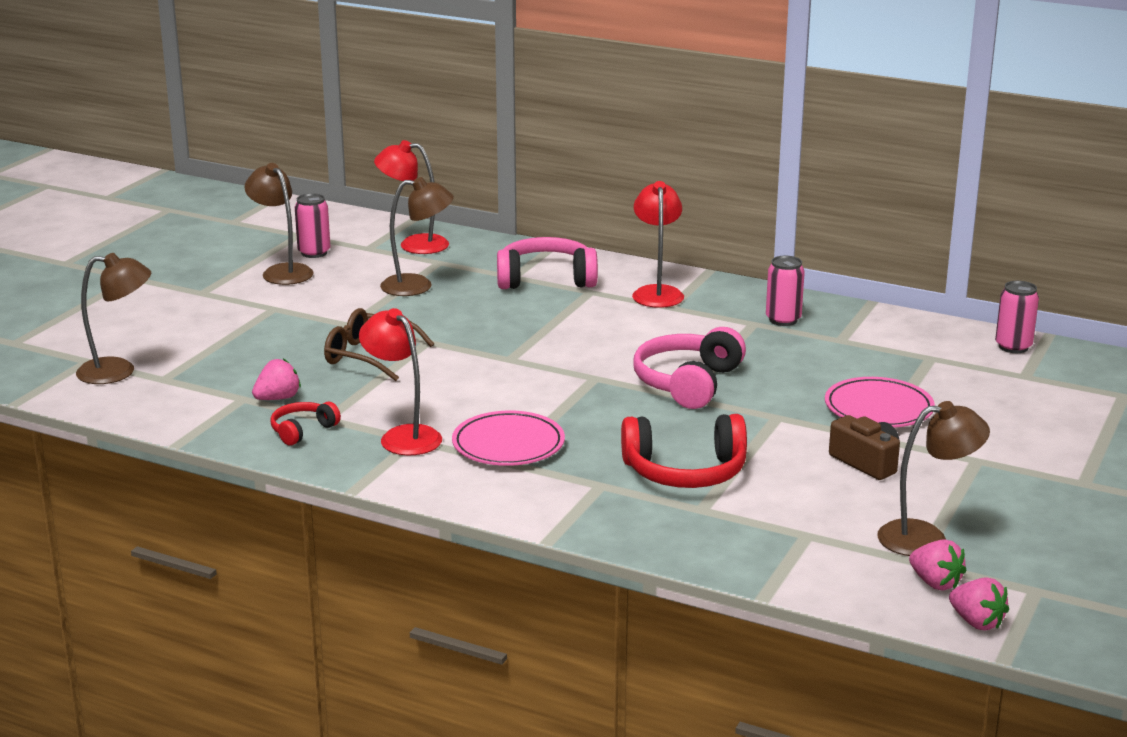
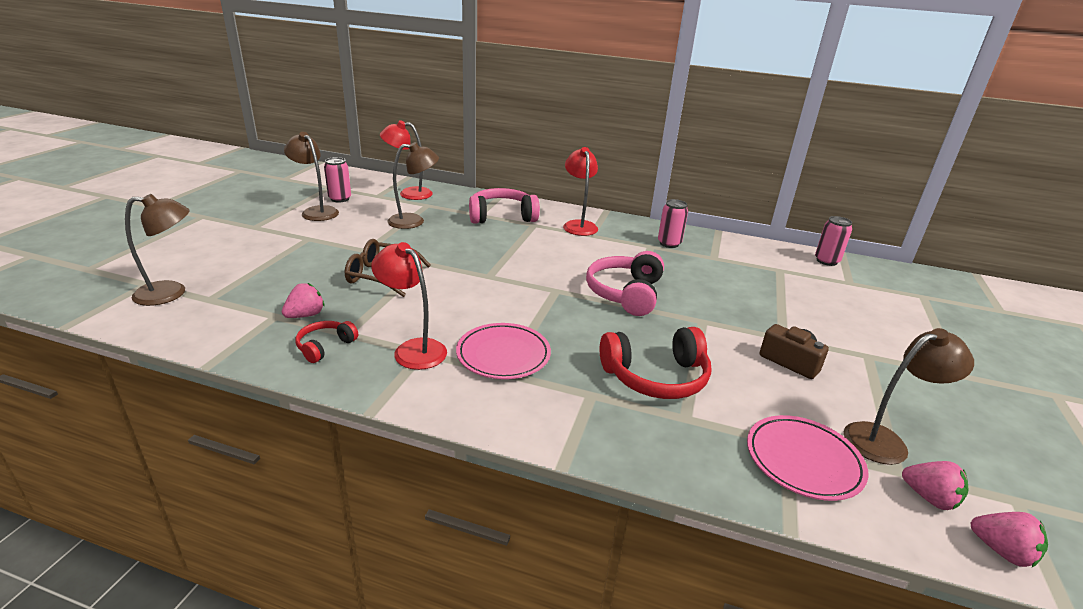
camera: 10 degrees left, 5 degrees up
(878, 409) = (770, 312): pink plate -> pink plate (803, 461)

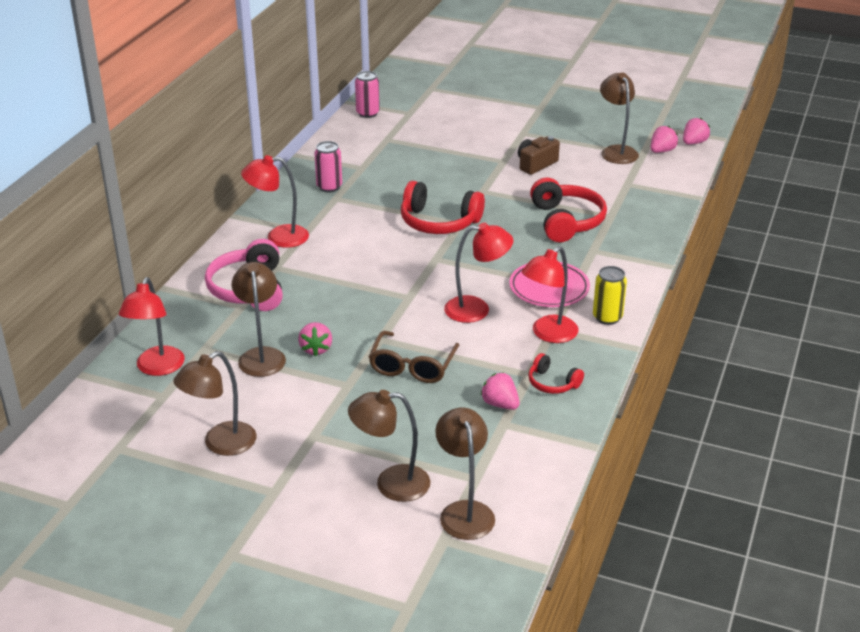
camera: 85 degrees left, 5 degrees up
(230, 265) = (391, 484): none -> brown lamp
(340, 199) = (172, 430): pink can -> none
(417, 239) = (316, 349): none -> pink strawberry
(438, 394) = (607, 317): none -> yellow can
(465, 309) = (476, 309): none -> red lamp
(625, 293) = (439, 222): pink headphones -> red headphones
(803, 461) = (642, 182): pink plate -> none

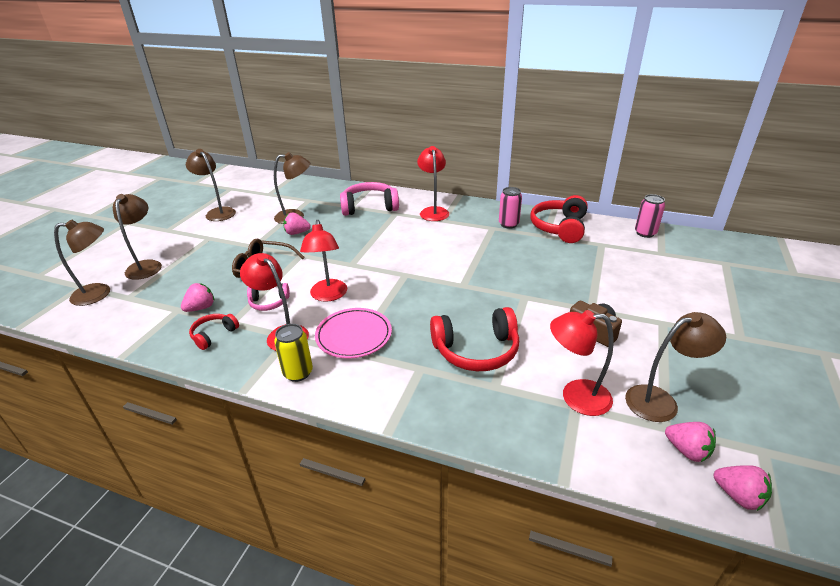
camera: 90 degrees right, 0 degrees up
(157, 368) = (294, 190): red lamp -> red lamp (575, 397)
(439, 222) = (463, 274): red headphones -> red headphones (559, 227)
(490, 351) = (269, 303): none -> pink headphones

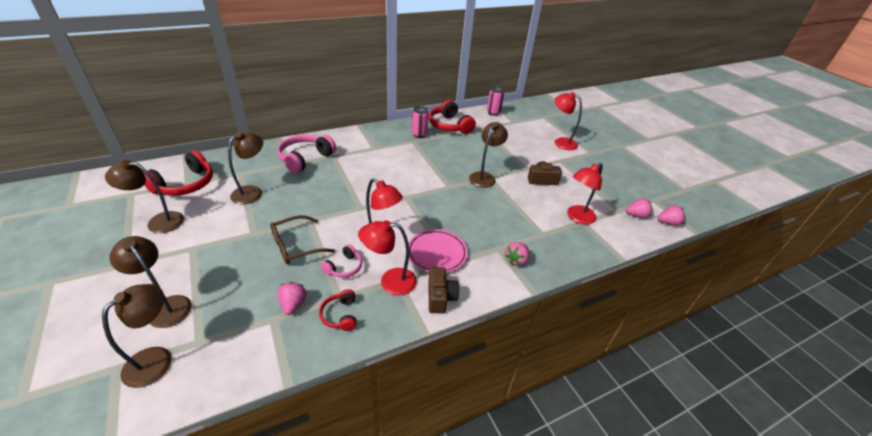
camera: 50 degrees left, 5 degrees up
(297, 233) = (276, 205): pink strawberry -> pink strawberry (516, 260)
(298, 373) = (440, 297): yellow can -> brown camera
(433, 211) = (359, 144): red lamp -> red lamp (561, 142)
(476, 350) = (509, 221): red headphones -> red headphones (185, 184)
(660, 400) = (604, 199): brown lamp -> brown lamp (484, 177)

